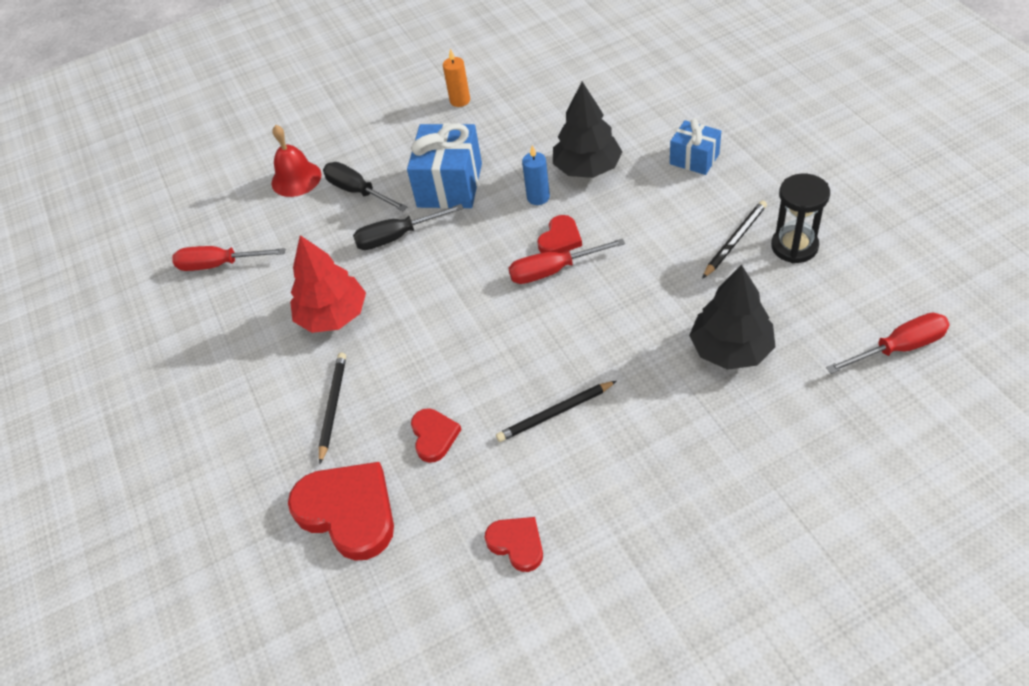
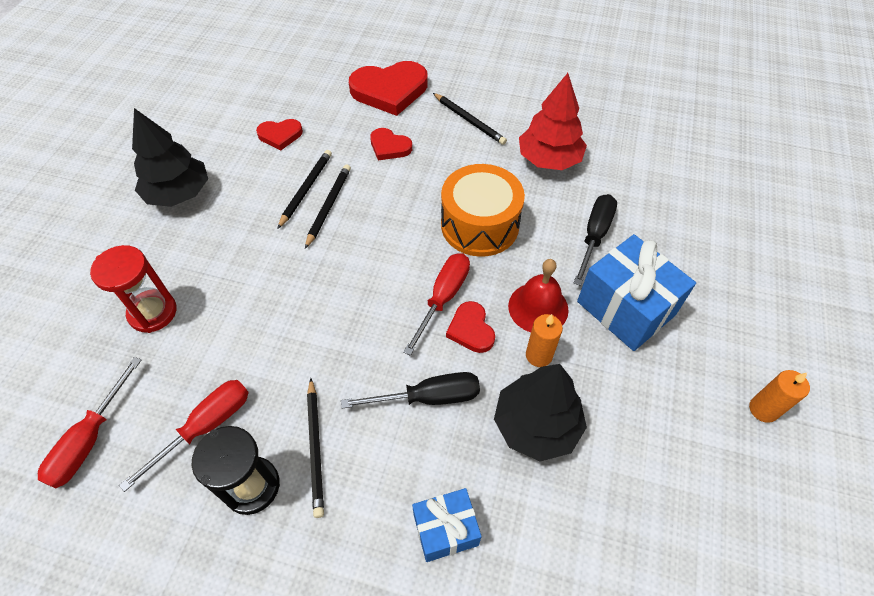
camera: 125 degrees right, 5 degrees up
(219, 265) = (672, 134): red screwdriver -> red screwdriver (206, 426)
(296, 178) = (743, 221): red bell -> red bell (538, 307)
(357, 191) = (683, 247): black screwdriver -> black screwdriver (428, 397)
(459, 303) = (479, 225): none -> orange drum
(538, 197) = (538, 355): blue candle -> orange candle
(557, 449) = (306, 189): none -> black pencil
(731, 349) = (239, 335): black tree -> black tree (179, 193)
(792, 421) = (153, 312): none -> red hourglass

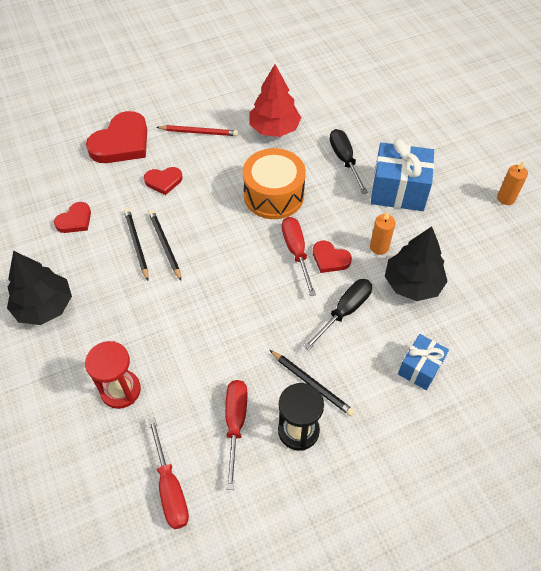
camera: 40 degrees left, 0 degrees up
(469, 120) = (199, 132): black pencil -> red pencil
(538, 307) = (353, 221): red bell -> none

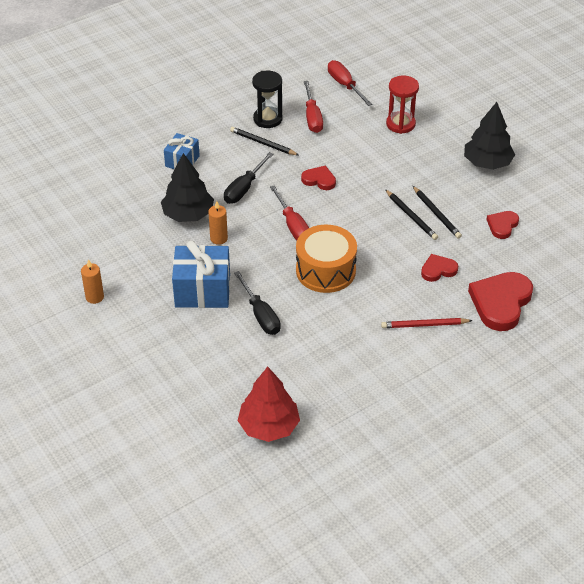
camera: 170 degrees right, 10 degrees down
(274, 129) = (343, 340): red tree -> red tree (269, 426)
(330, 259) = (262, 224): red heart -> red heart (319, 180)

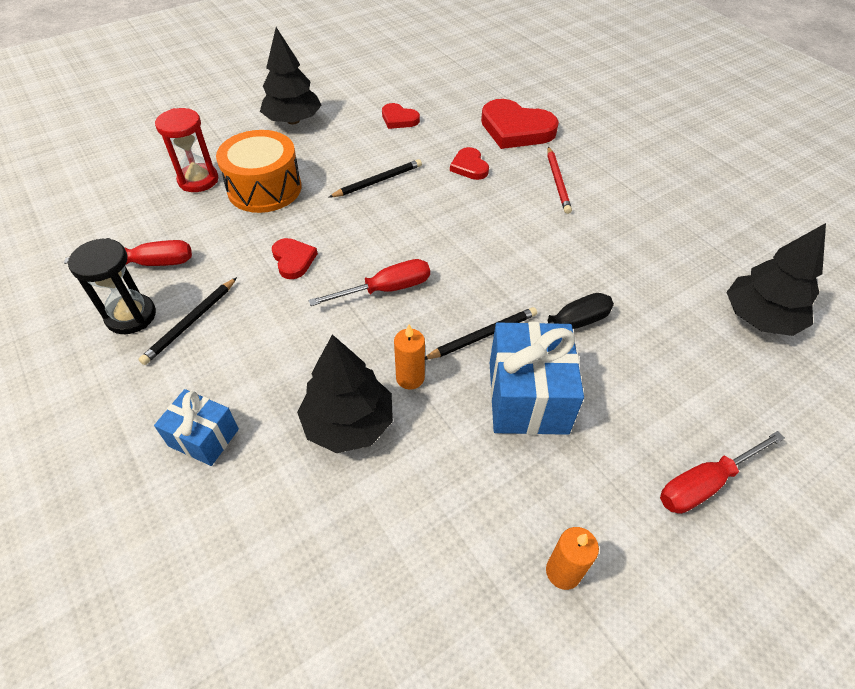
camera: 90 degrees left, 5 degrees up
(244, 188) = (296, 346): black screwdriver -> none
(269, 426) = (759, 318): red tree -> black tree
(319, 180) = (293, 260): red heart -> red heart turned 135 degrees clockwise
(325, 270) = (475, 258): orange drum -> orange drum (264, 188)
(345, 85) = (87, 227): red screwdriver -> red screwdriver (704, 484)
(436, 214) = (375, 162): black pencil -> black pencil (482, 335)

